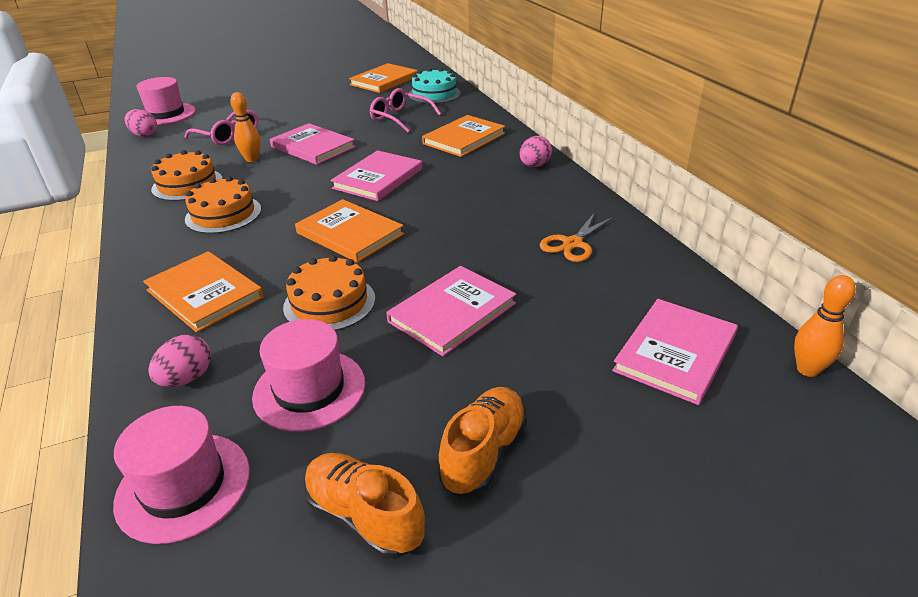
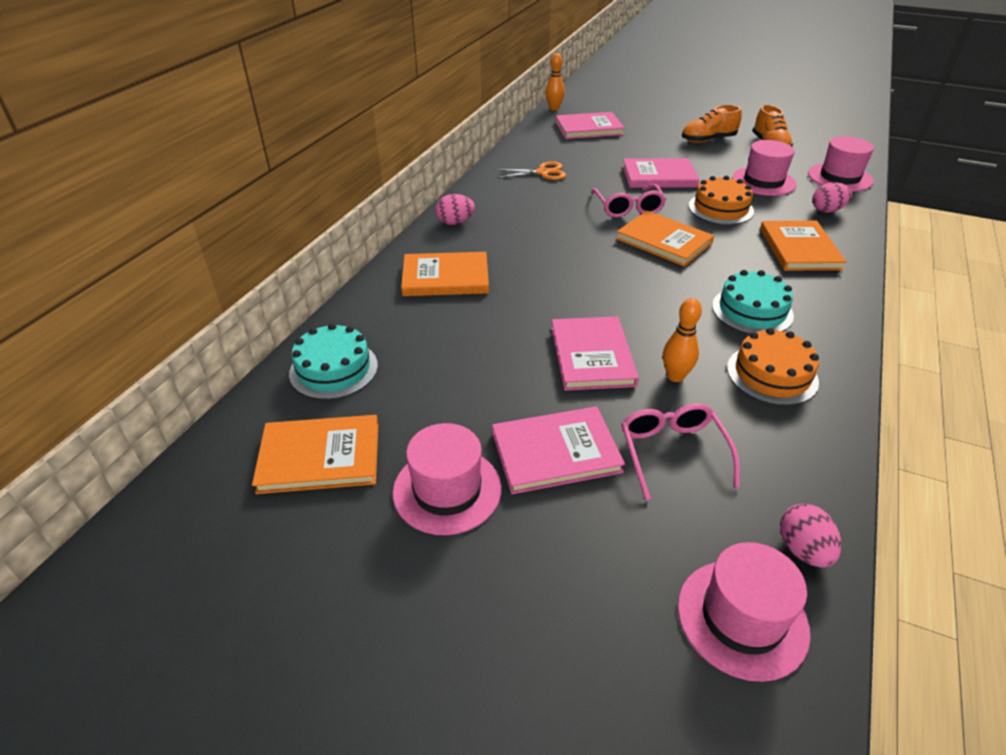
camera: 135 degrees left, 5 degrees up
(223, 214) = (752, 310): orange cake -> turquoise cake
(319, 94) = (447, 490): none -> pink hat
(350, 234) = (664, 241): orange book -> orange book turned 45 degrees counterclockwise
(378, 179) = (583, 276): pink book -> pink book (555, 452)
(400, 118) = (443, 347): pink glasses -> pink glasses (628, 208)

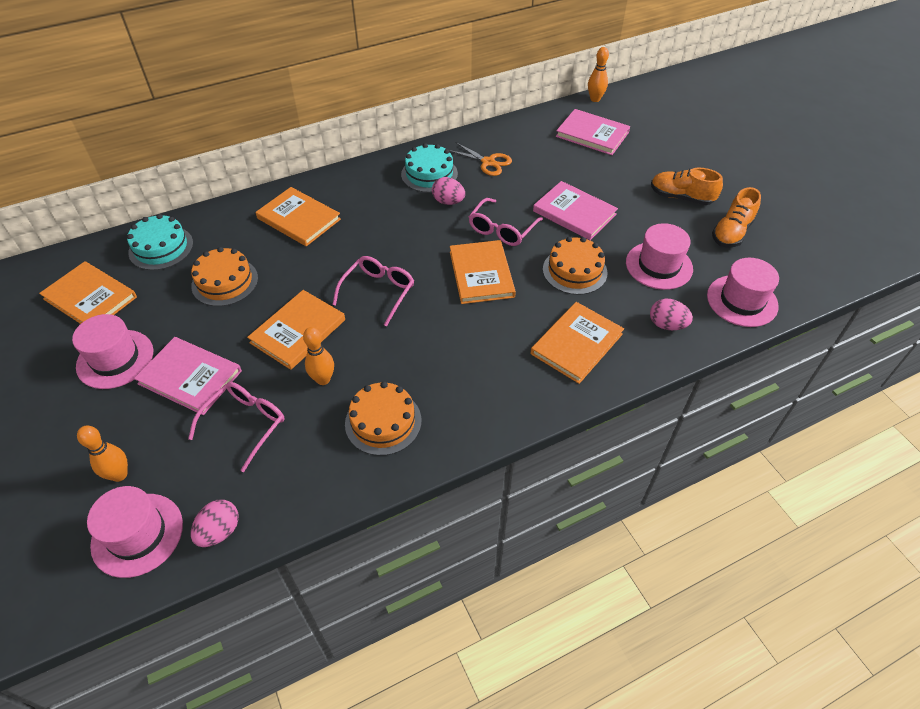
camera: 40 degrees right, 10 degrees up
(455, 222) = (365, 176): pink egg -> pink egg (448, 202)
(455, 359) = (225, 282): none -> orange cake
(592, 356) = (298, 331): pink book -> orange book
(608, 292) = (378, 292): none -> pink glasses
(632, 584) = (119, 475): none -> orange bowling pin
(752, 310) = (450, 369): turquoise cake -> turquoise cake (429, 174)

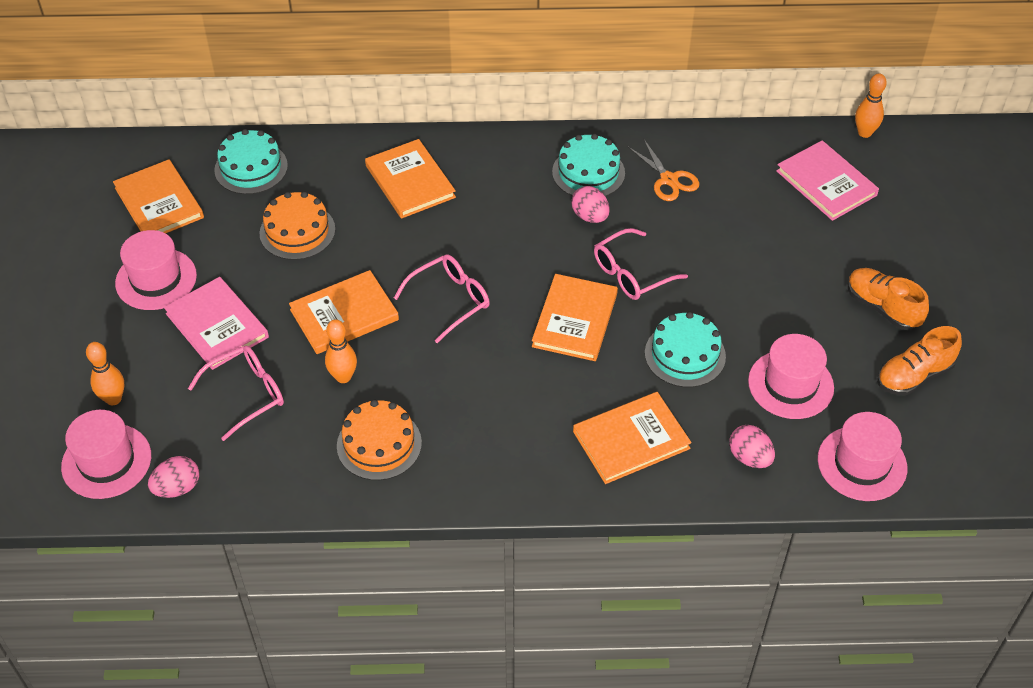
camera: 25 degrees right, 0 degrees up
(574, 213) = (732, 282): pink book -> none
(574, 271) = (685, 354): orange cake -> turquoise cake

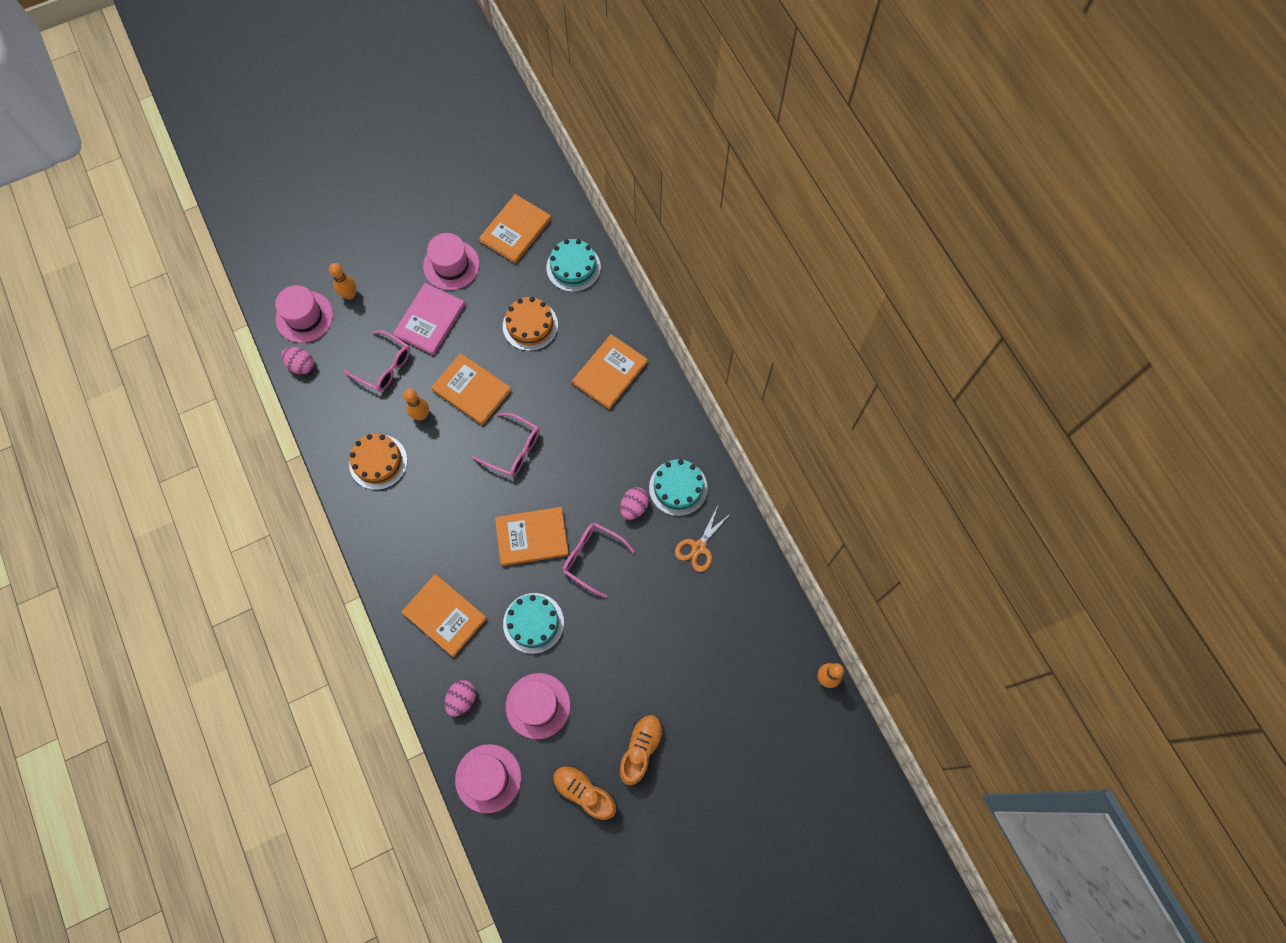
camera: 65 degrees right, 20 degrees up
(826, 183) = (753, 665): pink book -> none

